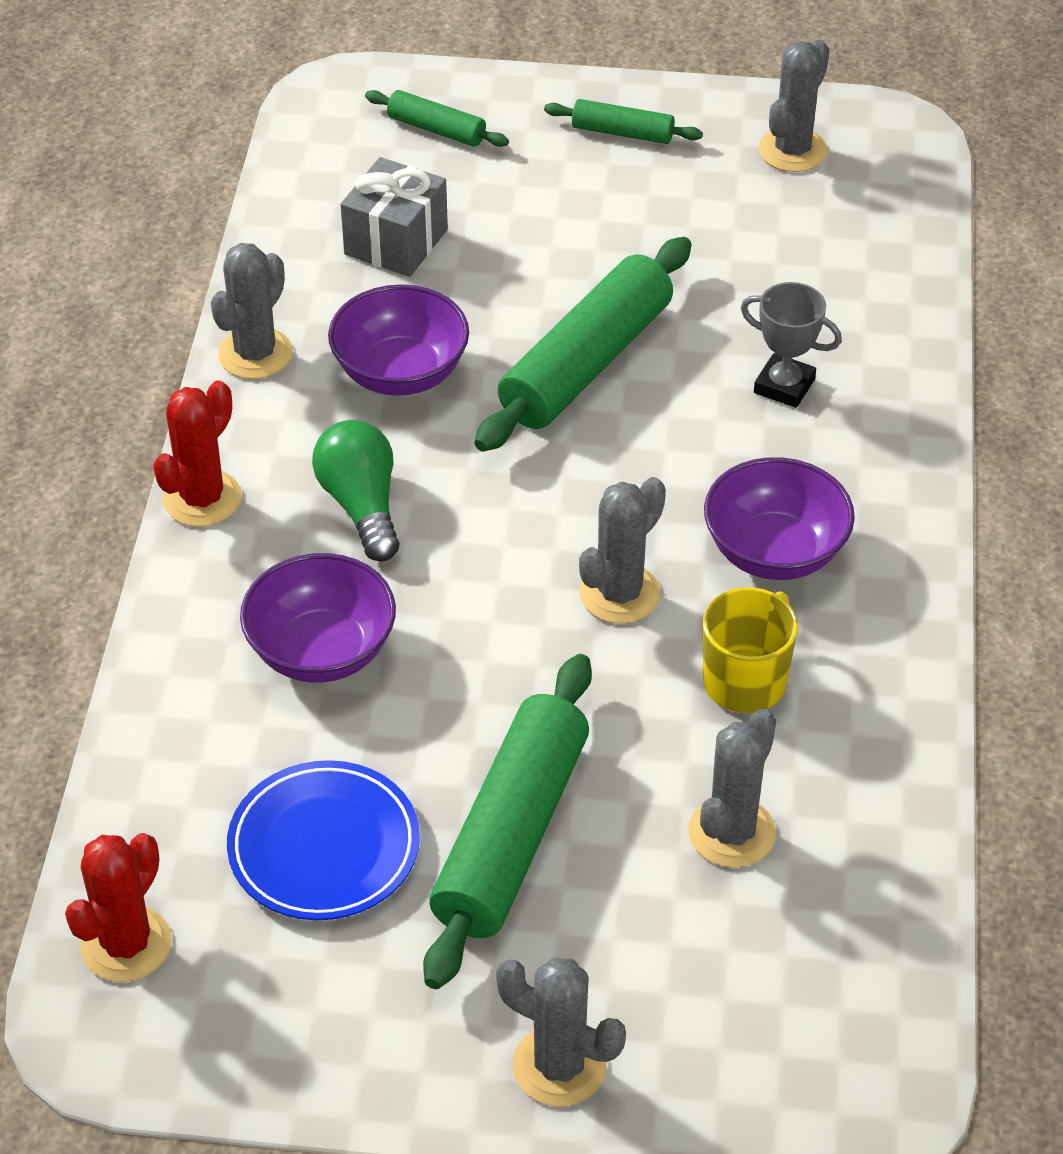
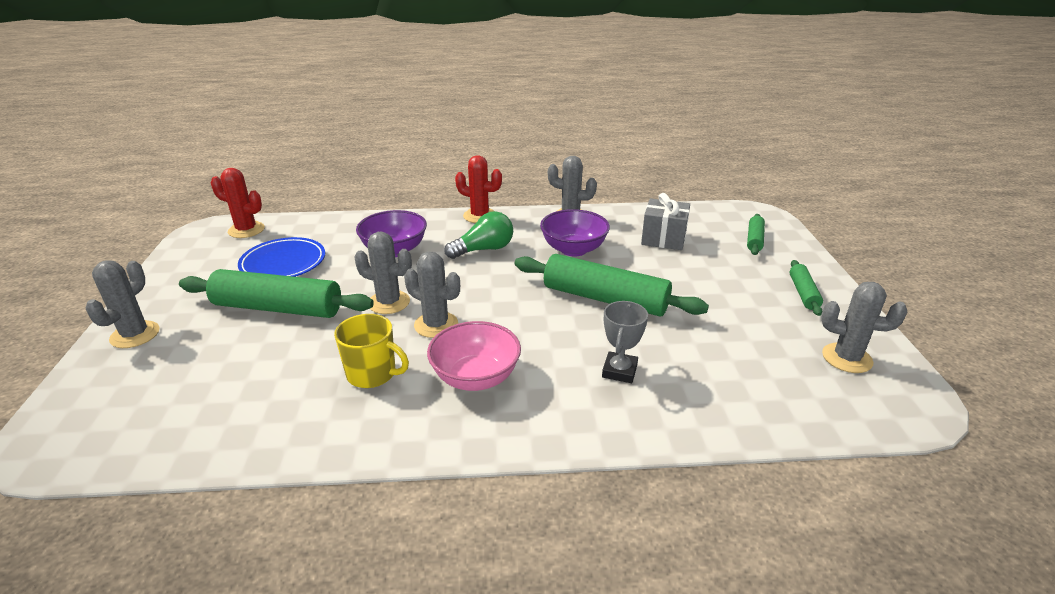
camera: 80 degrees right, 15 degrees down
(731, 832) = (262, 377): grey cactus -> grey cactus (389, 302)
(774, 552) = (475, 377): purple bowl -> pink bowl

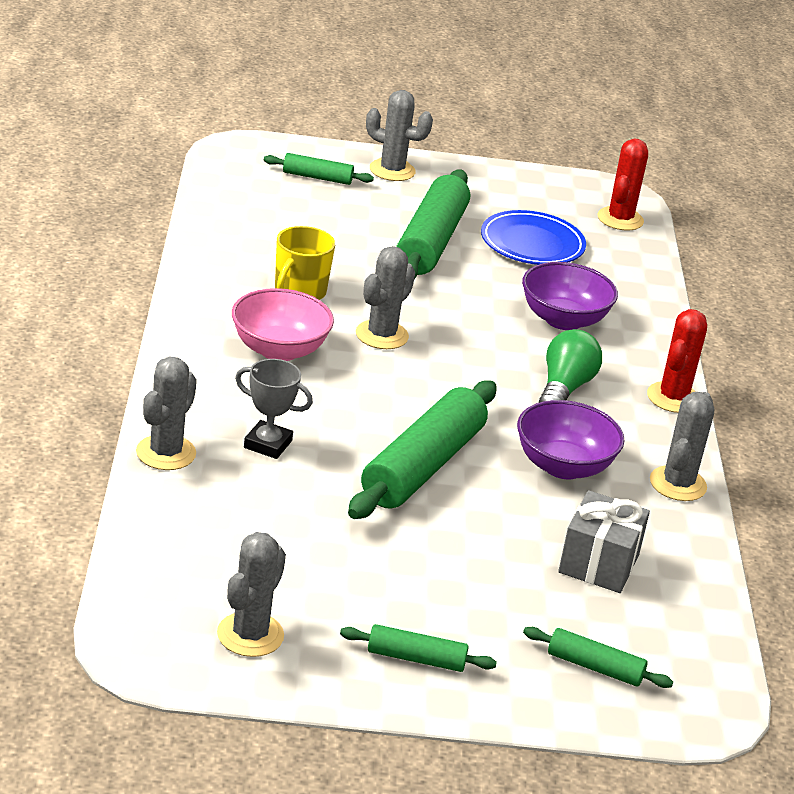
camera: 90 degrees right, 0 degrees up
(137, 380) = (317, 177): none -> green rolling pin
(389, 302) = (434, 308): grey cactus -> grey cactus (166, 453)
(484, 249) = (564, 388): green light bulb -> green light bulb turned 135 degrees counterclockwise

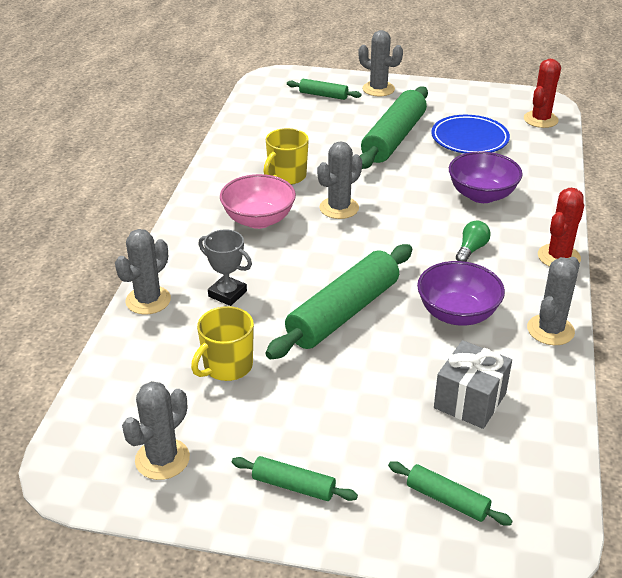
camera: 15 degrees right, 5 degrees up
(295, 530) = (227, 366): none -> yellow mug
(564, 388) = (471, 249): green light bulb -> green light bulb, size x0.64

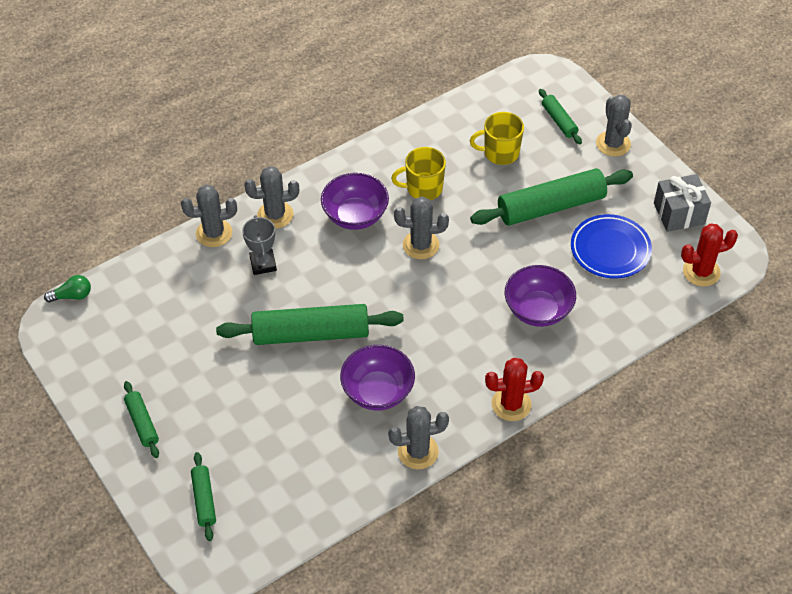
camera: 45 degrees right, 15 degrees up
(162, 459) = (101, 351): grey cactus -> grey cactus (275, 215)
(227, 366) = (200, 318): yellow mug -> yellow mug (500, 153)
(258, 220) = (355, 216): pink bowl -> purple bowl
(470, 401) = (299, 455): grey gift -> grey gift (679, 213)
(471, 249) = (460, 350): green light bulb -> green light bulb (72, 296)

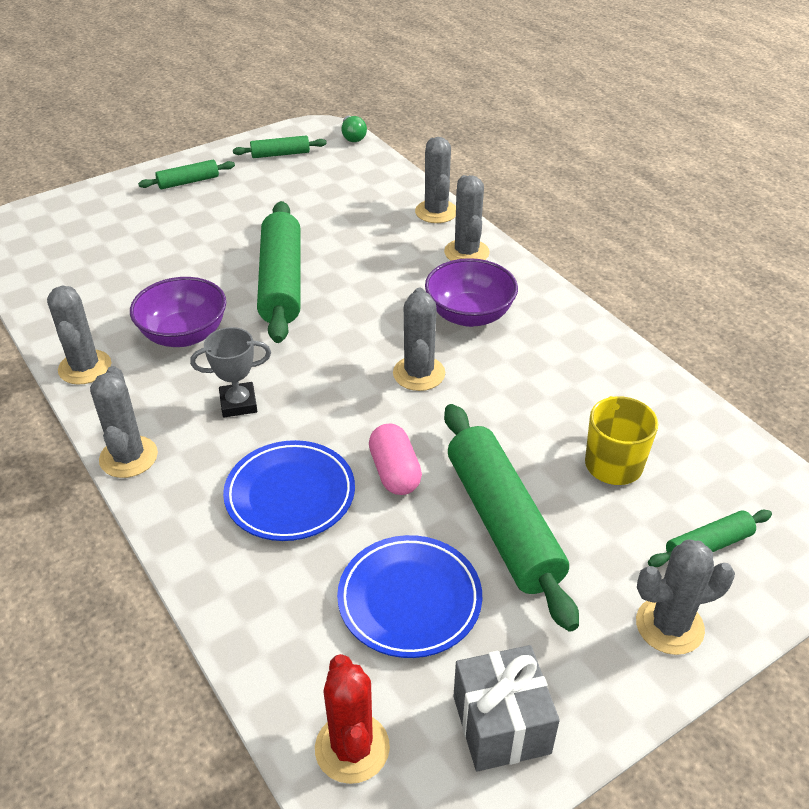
camera: 90 degrees right, 10 degrees down
(204, 500) = (84, 220): green rolling pin -> green rolling pin (280, 154)
(263, 264) = (389, 246): grey trophy -> grey trophy (238, 403)
(423, 188) = (525, 377): yellow mug -> none
(511, 404) = (128, 457): red cactus -> grey cactus
(514, 257) = (395, 472): none -> pink capsule
(538, 310) = (290, 495): purple bowl -> blue plate

